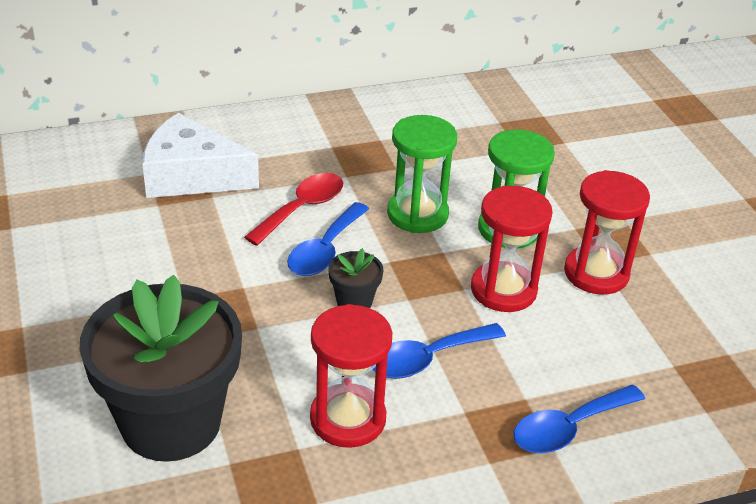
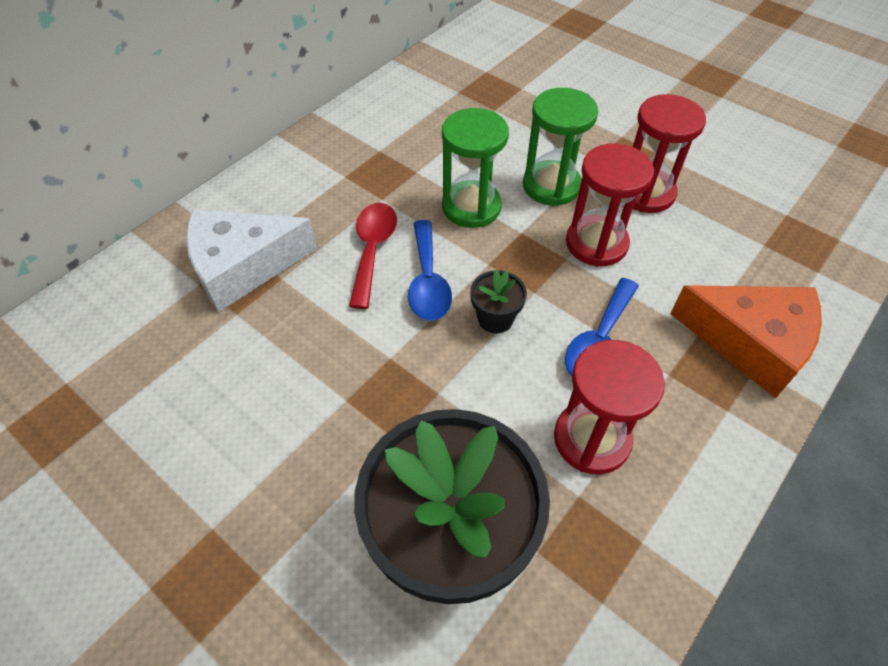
camera: 30 degrees left, 15 degrees up
(568, 428) = (750, 343): blue spoon -> orange cheese

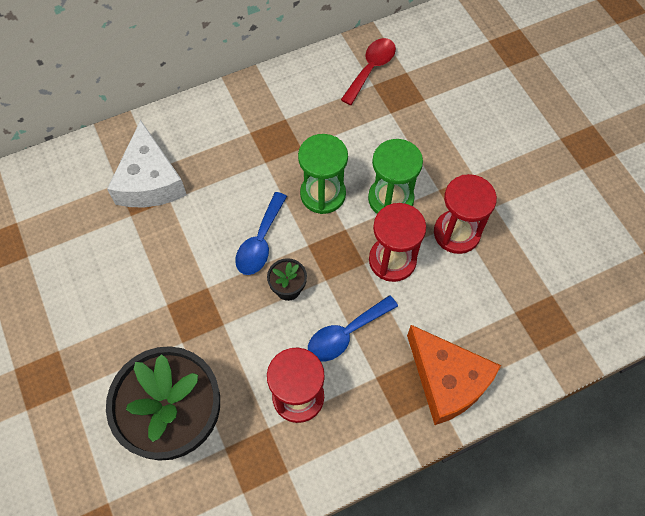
camera: 25 degrees right, 10 degrees up
(243, 266) = (150, 181): white cheese -> white cheese turned 105 degrees counterclockwise
(373, 250) = (237, 202): red spoon -> red spoon (371, 69)

